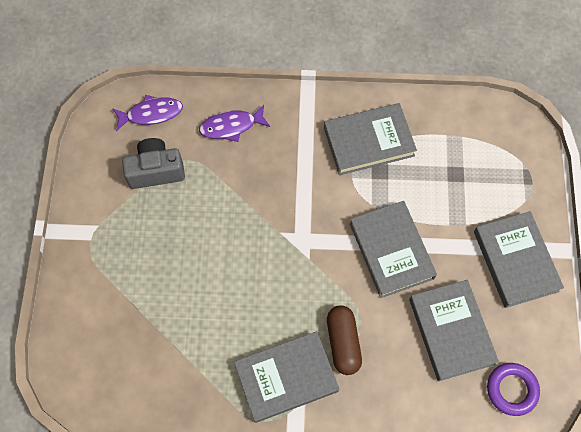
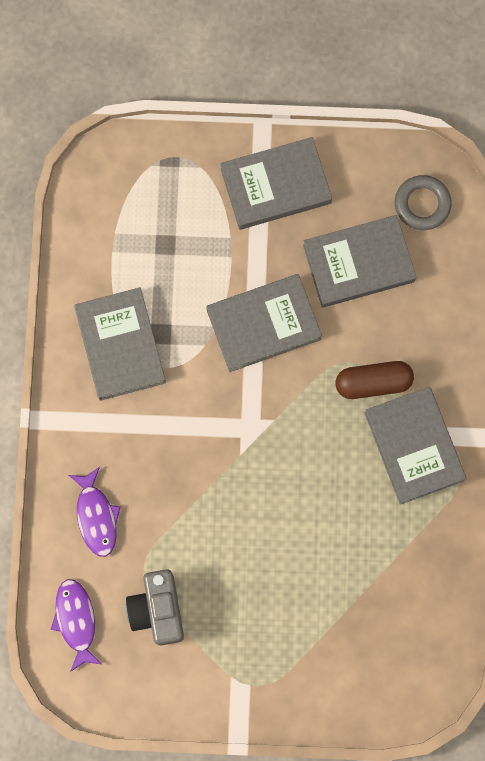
camera: 90 degrees left, 10 degrees up
(511, 390) = (422, 204): purple ring -> grey ring

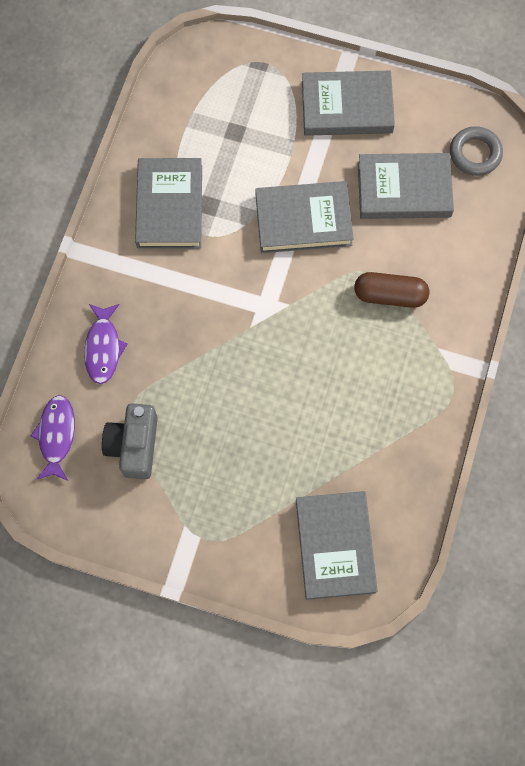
camera: 15 degrees right, 5 degrees down
(414, 446) = (412, 360): grey book -> grey book (335, 546)

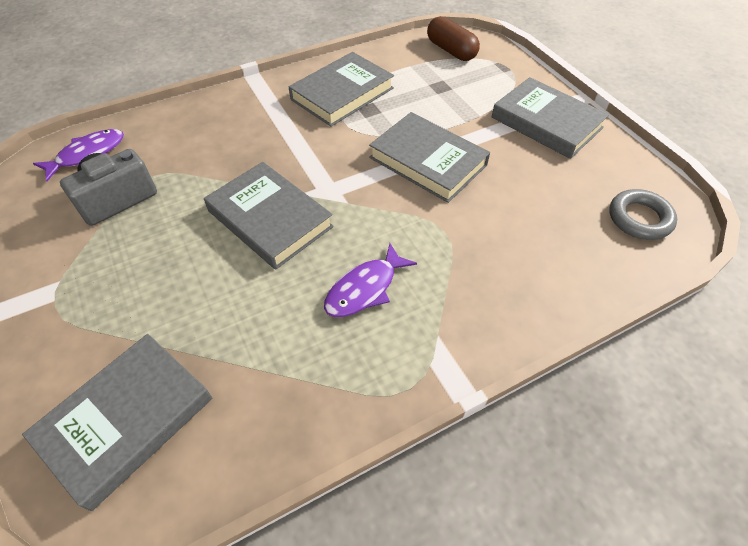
camera: 45 degrees right, 20 degrees down
(103, 348) = (190, 132): purple fish -> purple fish (365, 289)
(390, 295) = (440, 259): brown capsule -> brown capsule (451, 50)
(404, 189) = (540, 198): grey book -> grey book (270, 219)

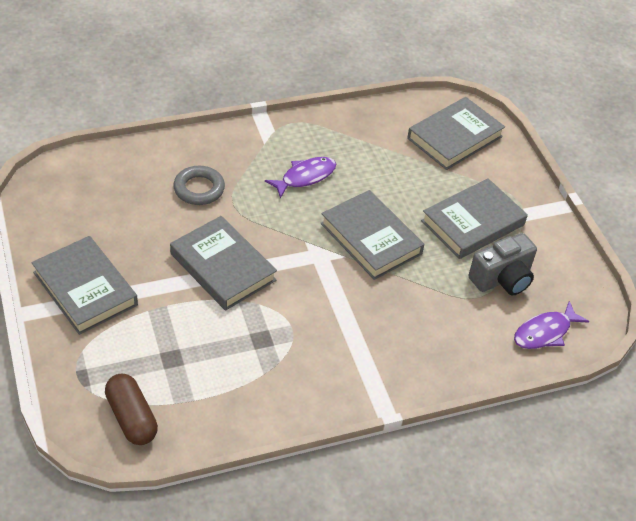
camera: 175 degrees left, 5 degrees down
(342, 94) = (285, 367): grey book -> grey book (472, 223)
(639, 218) = (73, 187): grey ring -> grey ring (199, 189)

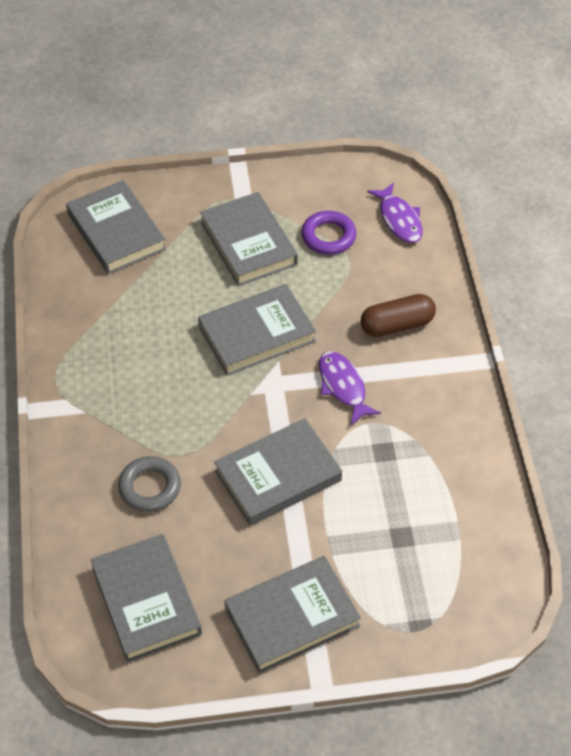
camera: 75 degrees left, 5 degrees up
(95, 199) = (146, 601): none -> grey book
(131, 418) = (476, 580): brown capsule -> brown capsule (397, 325)
(305, 177) = (151, 379): purple fish -> purple fish (343, 386)
(502, 279) = (328, 236): grey camera -> purple ring

